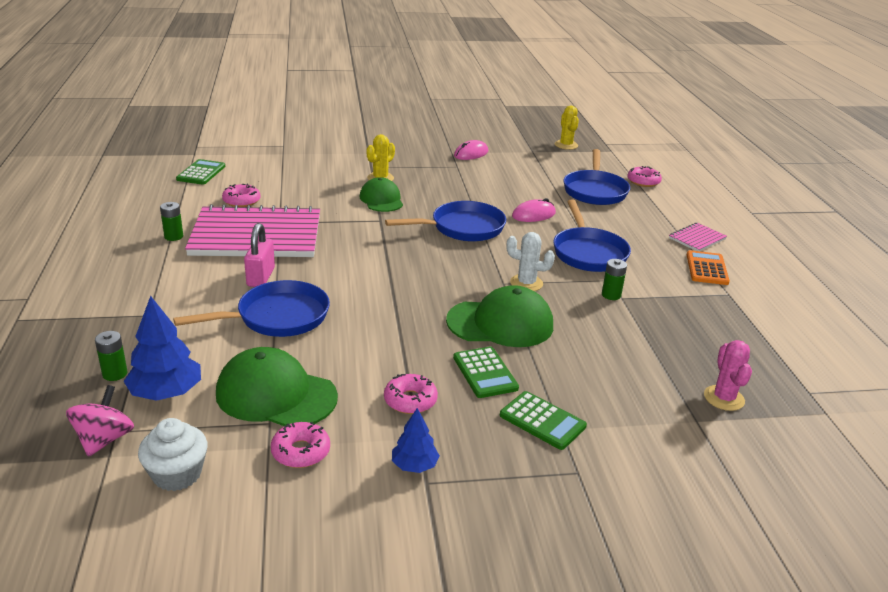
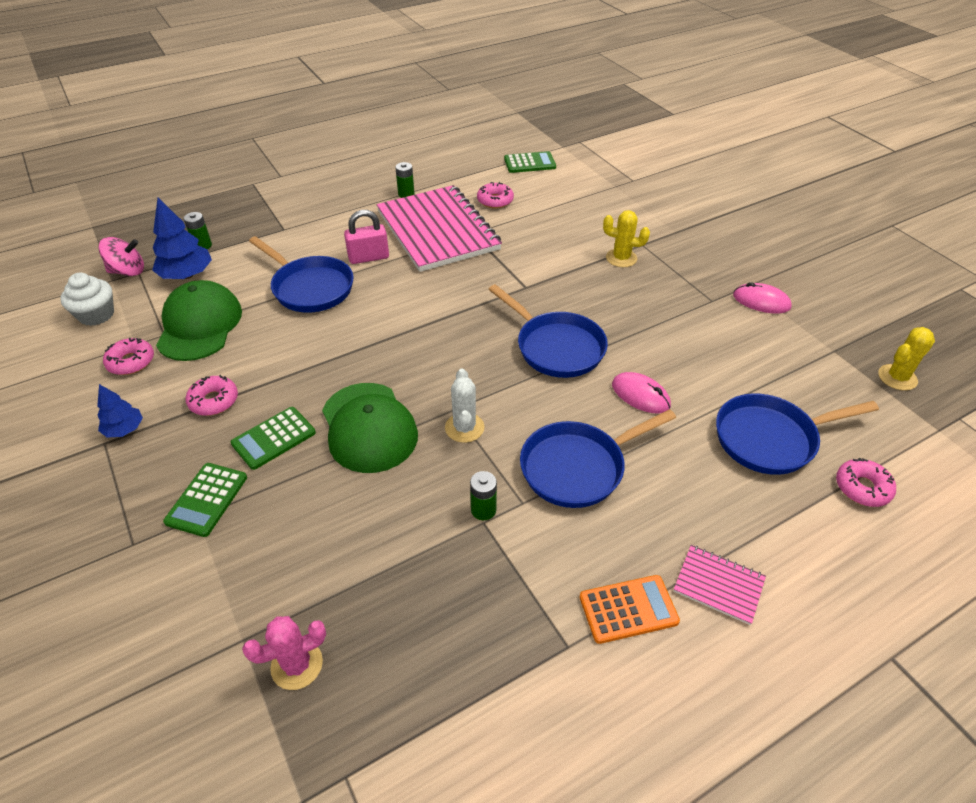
camera: 70 degrees right, 15 degrees up
(381, 199) = (572, 274): green cap -> none

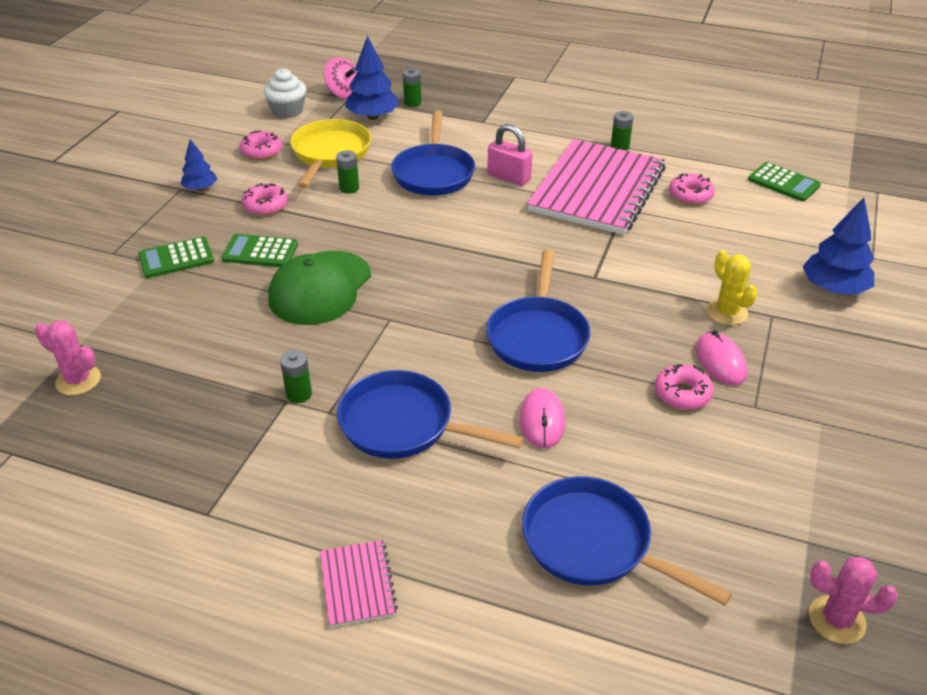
camera: 50 degrees right, 5 degrees down
(199, 325) = (330, 154): green cap -> yellow pan
(262, 340) = (349, 188): none -> green battery
(464, 428) = (375, 336): white cactus -> none
(628, 609) = (276, 534): orange calculator -> none
(644, 209) = (834, 288): none -> blue tree
(761, 301) = (809, 445): pink mouse -> pink mouse (720, 361)
(862, 488) = (605, 652): pink donut -> pink donut (682, 393)
(897, 377) = (836, 620): yellow cactus -> pink cactus

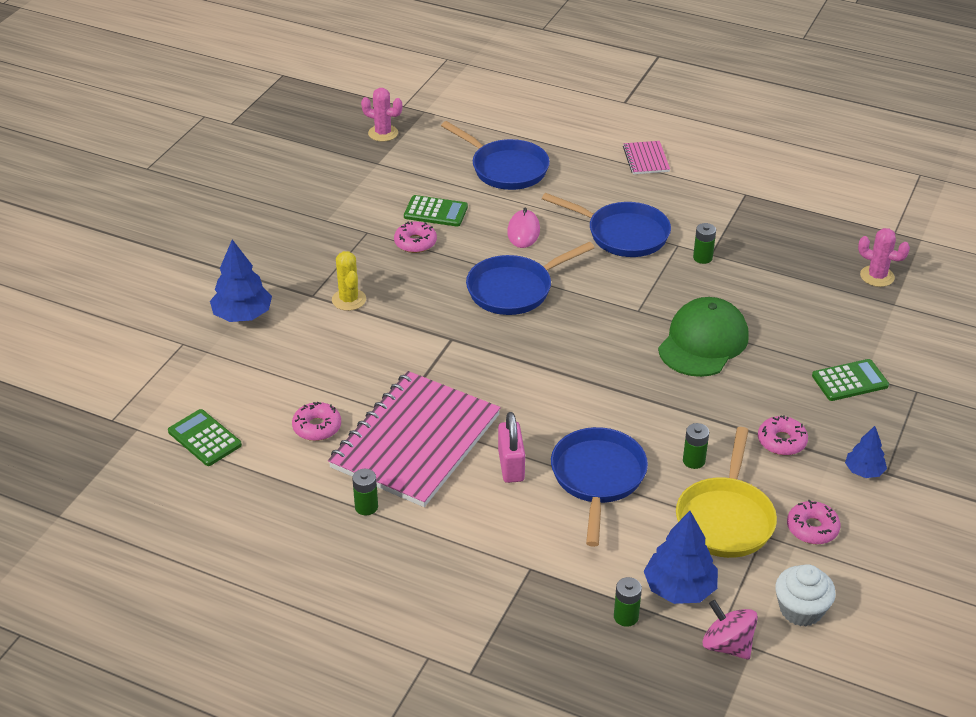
camera: 175 degrees left, 0 degrees up
(260, 252) = (769, 383): green calculator -> green calculator (435, 212)
(509, 177) = (511, 466): pink padlock -> pink padlock turned 45 degrees clockwise
(538, 336) = (514, 289): blue pan -> blue pan turned 135 degrees counterclockwise
(720, 361) = (375, 262): pink mouse -> none

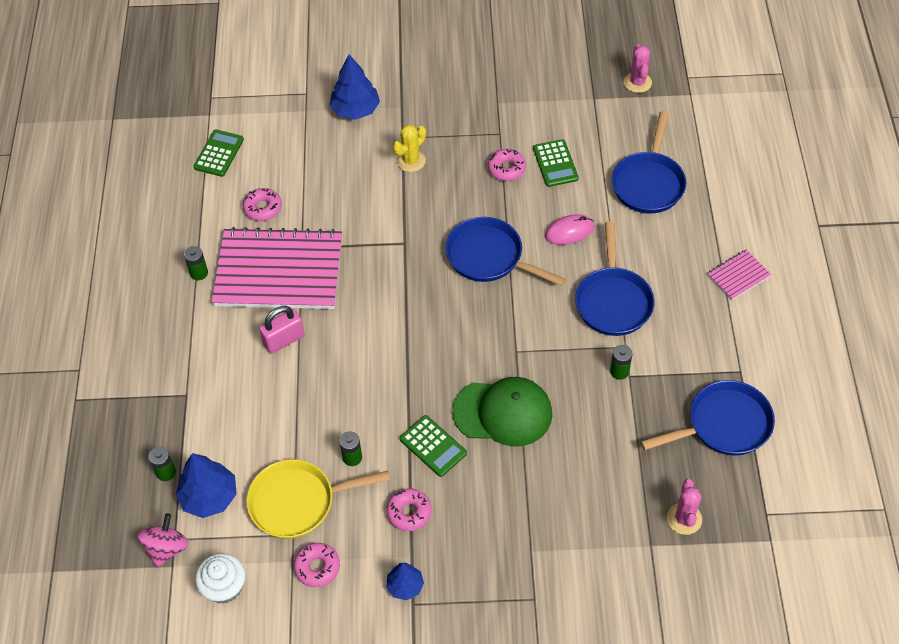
camera: 65 degrees right, 15 degrees up
(598, 478) = (299, 400): blue pan -> blue pan (723, 425)
(850, 381) = (517, 541): green calculator -> green calculator (433, 446)

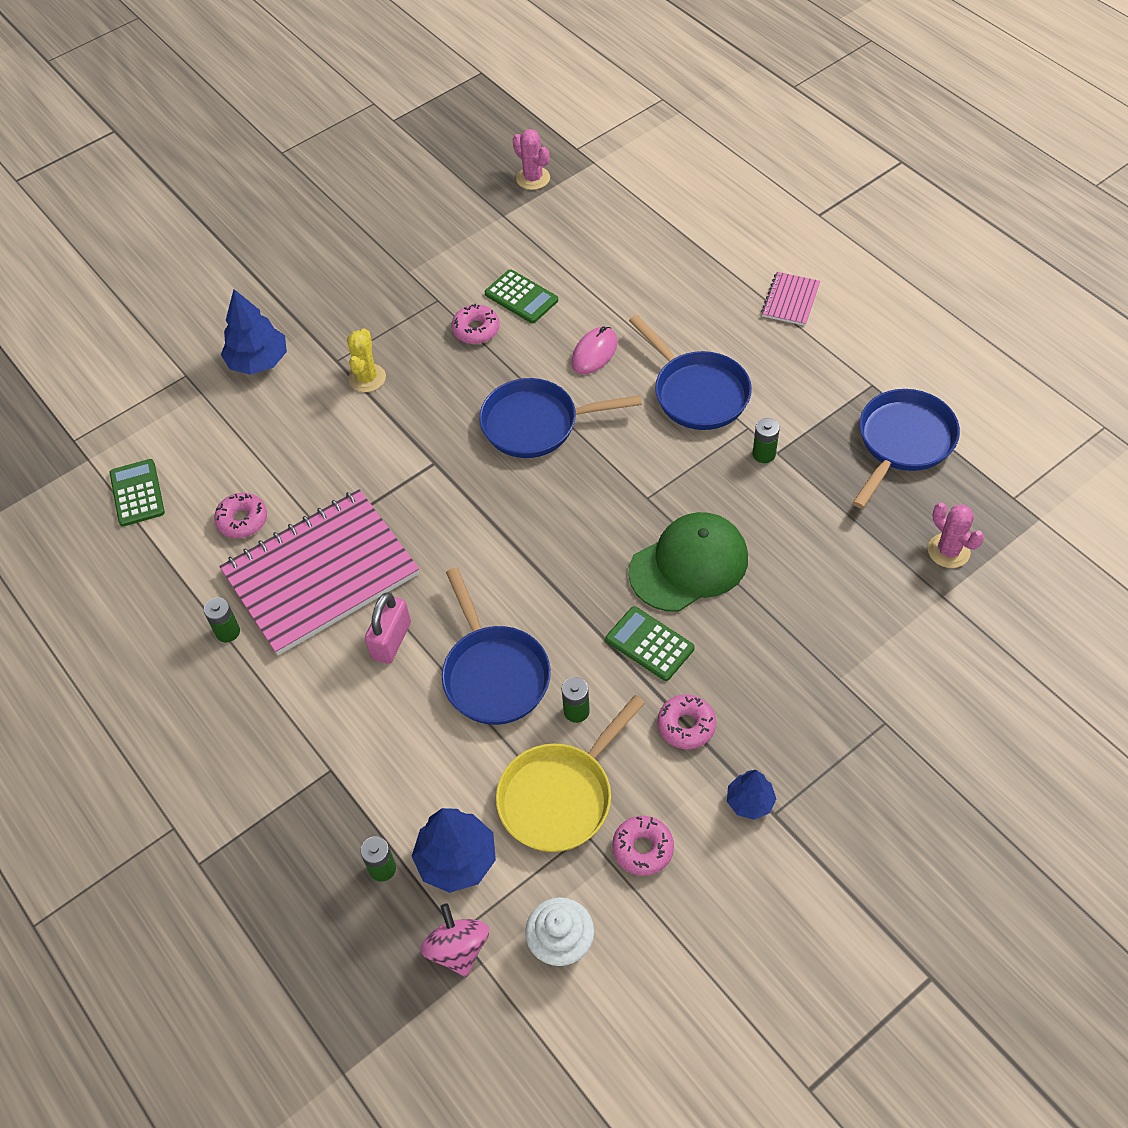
camera: 35 degrees left, 0 degrees up
(433, 446) = (649, 644): green calculator -> green calculator turned 150 degrees counterclockwise
(648, 183) = (629, 264): blue pan -> blue pan (494, 674)

